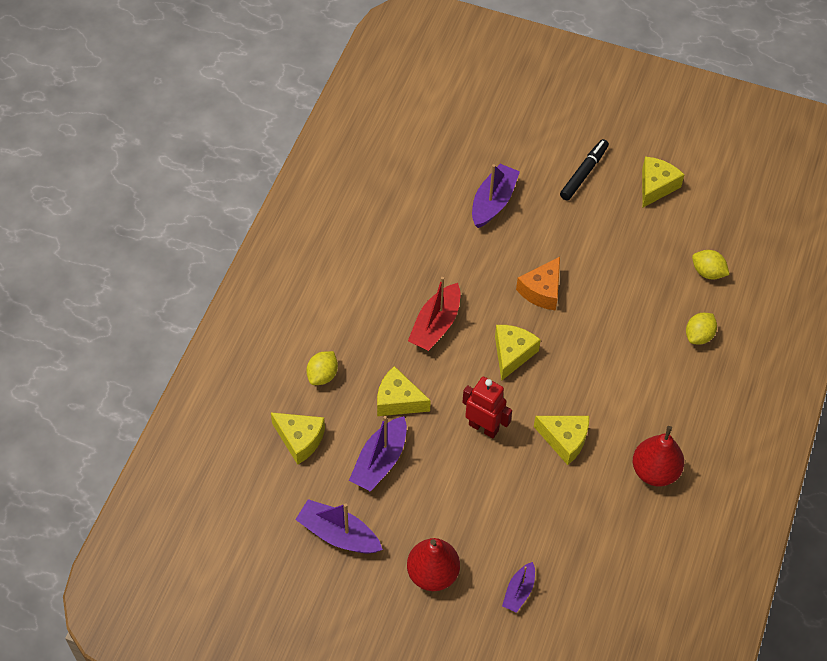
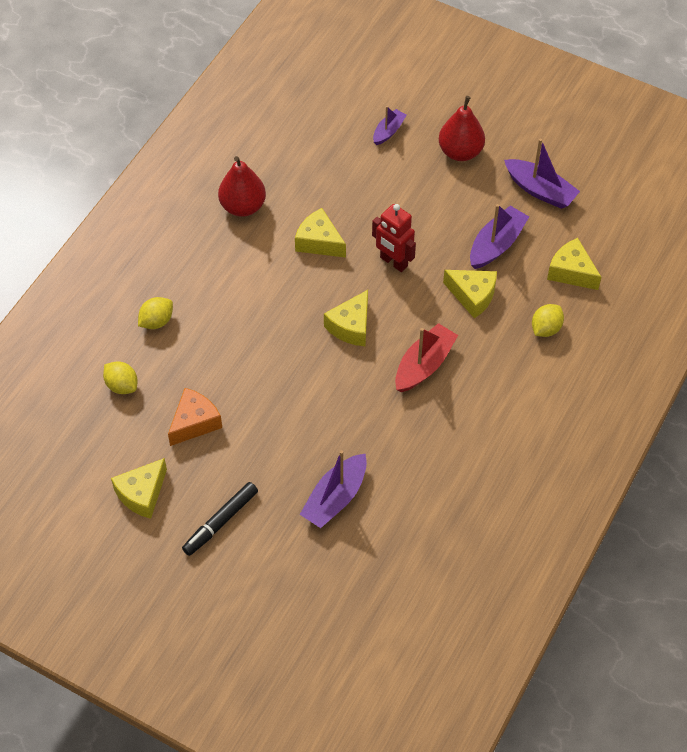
camera: 170 degrees left, 0 degrees up
(542, 291) = (305, 387): orange cheese -> orange cheese (194, 422)

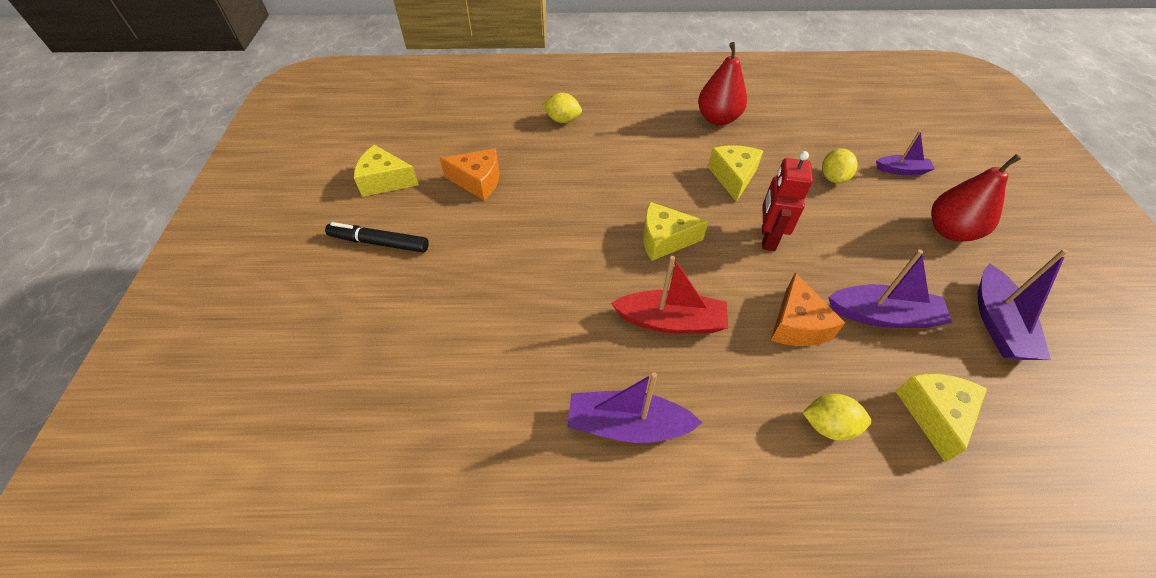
camera: 60 degrees right, 5 degrees down
(122, 385) = (486, 127): yellow lemon -> yellow lemon (833, 178)
(335, 498) = (452, 319): purple boat -> purple boat (627, 425)
(472, 296) = (797, 324): yellow cheese -> orange cheese

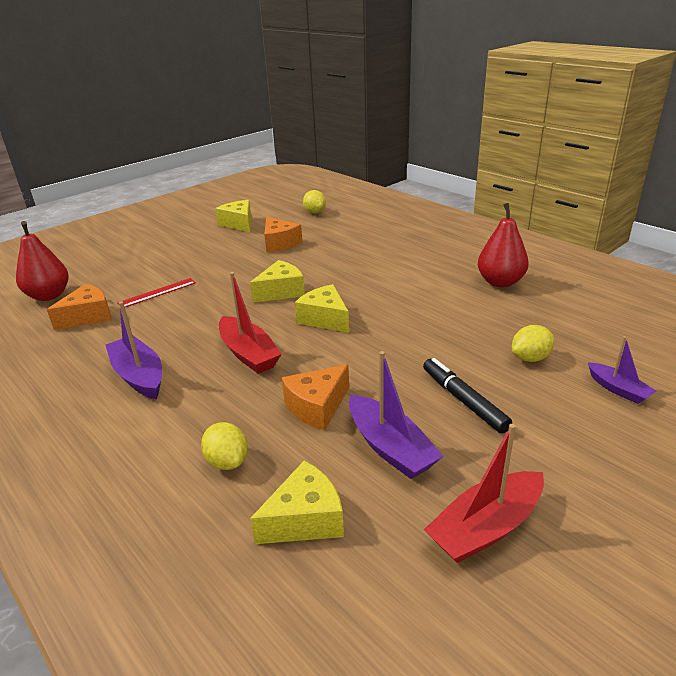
camera: 50 degrees right, 20 degrees down
(379, 243) = (190, 245): black marker -> black marker (463, 400)
(440, 414) = (88, 317): none -> orange cheese
(461, 326) = (157, 293): none -> red ruler
(562, 120) = (383, 238): yellow lemon -> yellow lemon (315, 212)
(733, 177) = (441, 316): yellow cheese -> yellow cheese (281, 291)
(767, 238) = (395, 357): red robot -> none
(950, 231) = (579, 450): red pear -> red pear (49, 296)
(997, 323) = (486, 527): purple boat -> red boat

